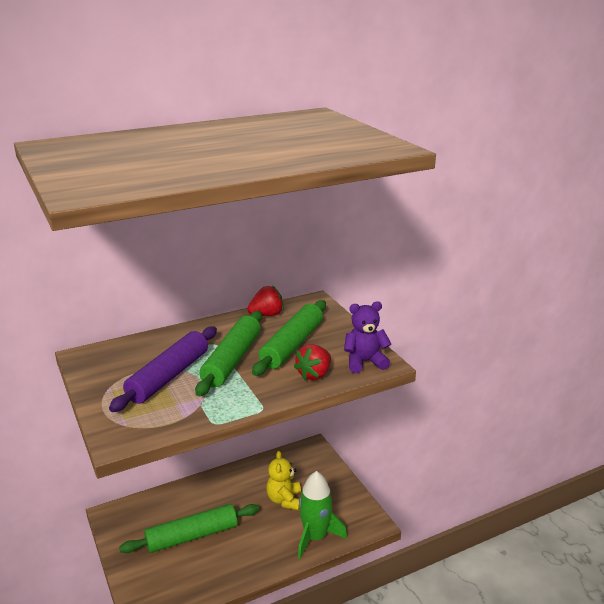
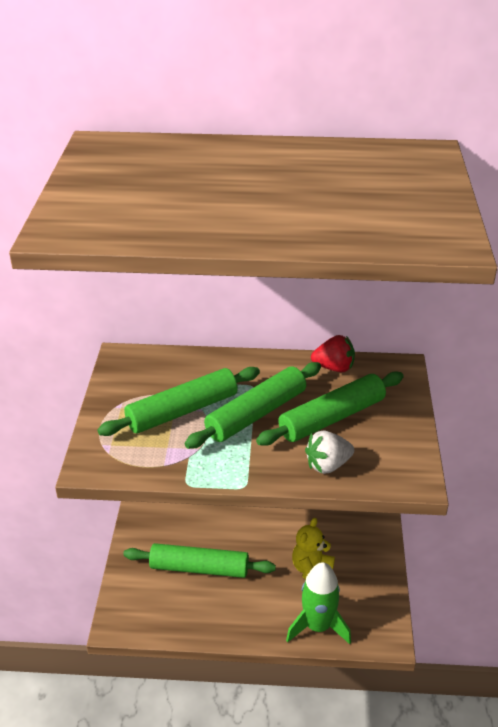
camera: 30 degrees right, 10 degrees up
(168, 376) = (182, 411): purple rolling pin -> green rolling pin
(314, 375) = (328, 465): red strawberry -> white strawberry
(364, 362) = (396, 470): purple teddy bear -> none

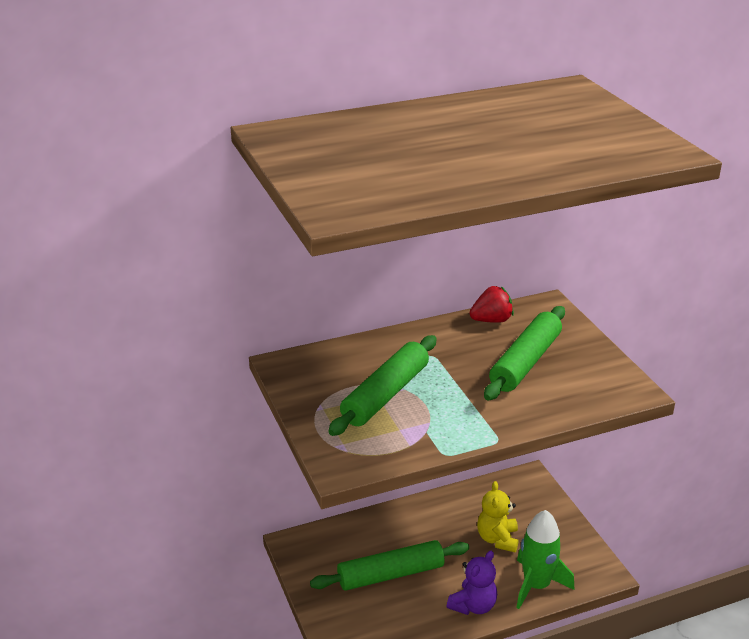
camera: 25 degrees left, 5 degrees down
(249, 623) = (473, 605): none -> purple teddy bear
(256, 414) = (456, 378): green rolling pin -> none
(328, 465) = (554, 401): white strawberry -> none

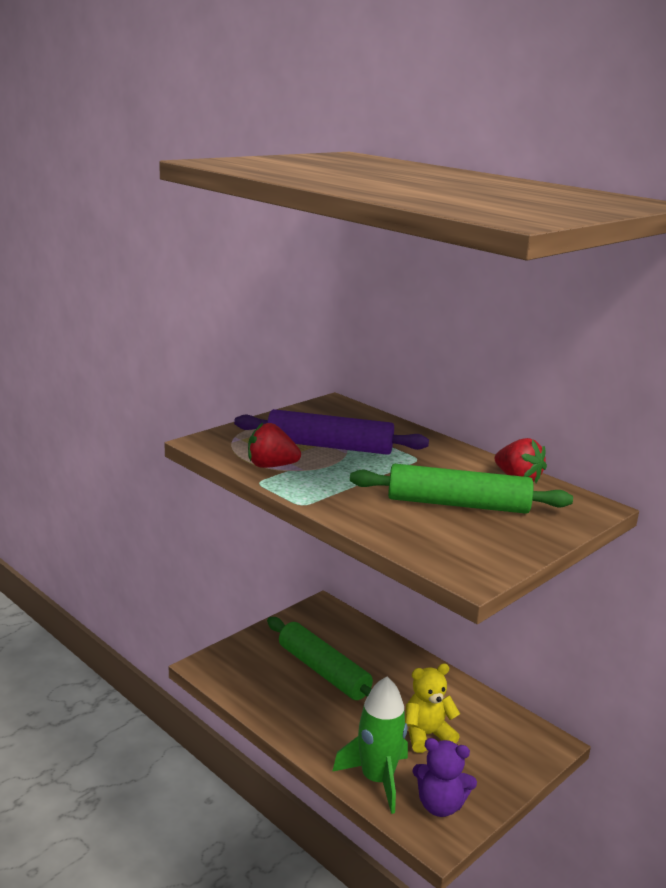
camera: 65 degrees right, 10 degrees down
(385, 394) = (329, 446): green rolling pin -> purple rolling pin
(414, 439) = (271, 466): none -> red strawberry
(473, 605) = (316, 735): purple teddy bear -> purple teddy bear (440, 805)

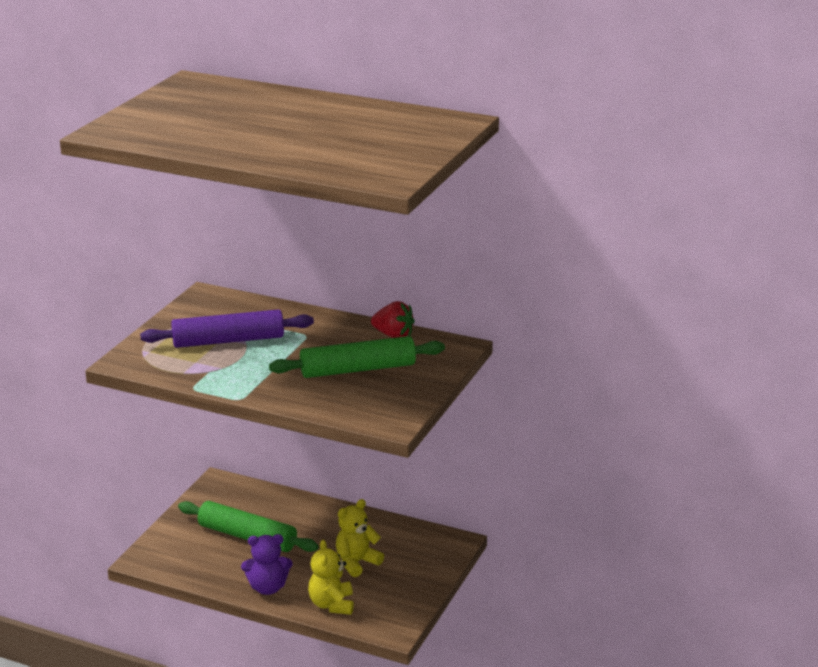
camera: 20 degrees left, 5 degrees up
(271, 466) = (193, 371): red strawberry -> none
(377, 779) = (332, 604): green rocket -> yellow teddy bear
(440, 805) = (387, 608): purple teddy bear -> purple teddy bear (268, 588)

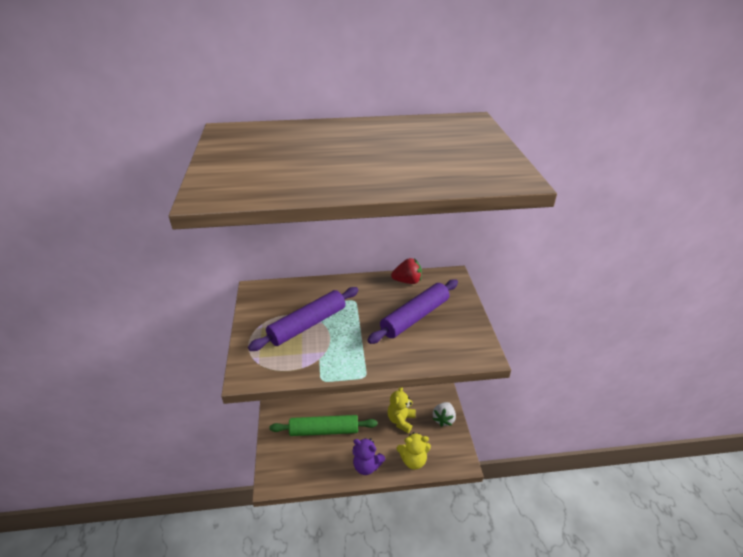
camera: 30 degrees left, 10 degrees up
(268, 588) = (367, 466): purple teddy bear -> purple teddy bear turned 60 degrees clockwise
(332, 604) = (413, 460): yellow teddy bear -> yellow teddy bear turned 60 degrees counterclockwise
(358, 369) = (415, 317): green rolling pin -> purple rolling pin
(417, 582) = (444, 419): none -> white strawberry

